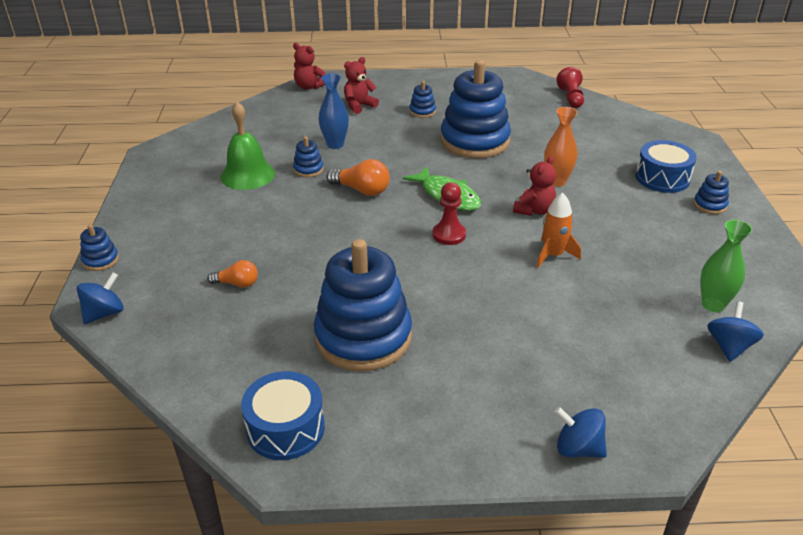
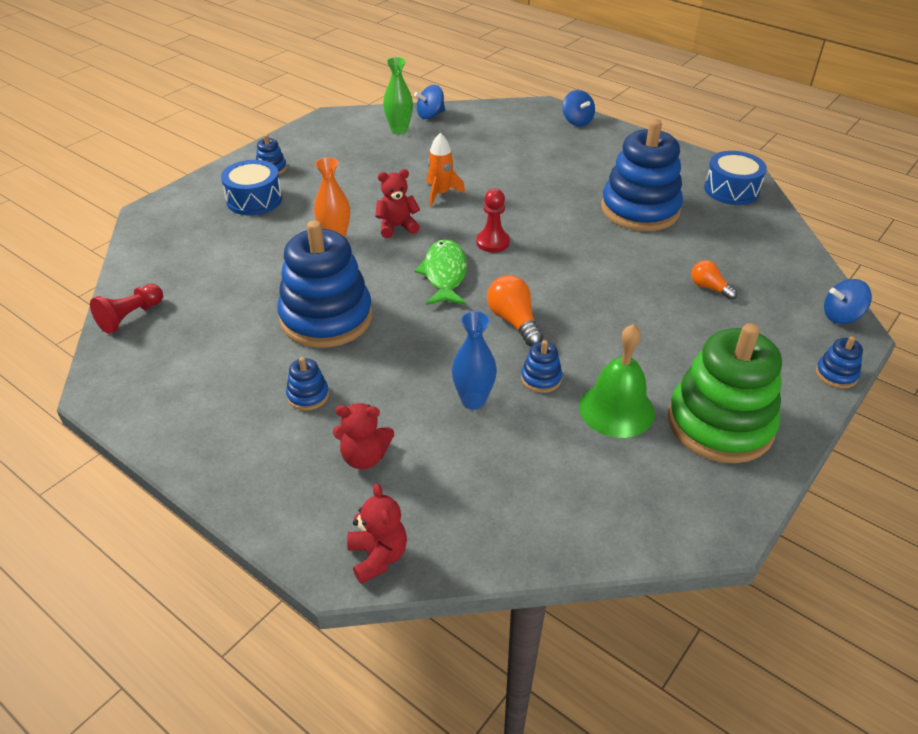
camera: 140 degrees left, 5 degrees up
(176, 194) = (720, 424): none -> green stacking toy

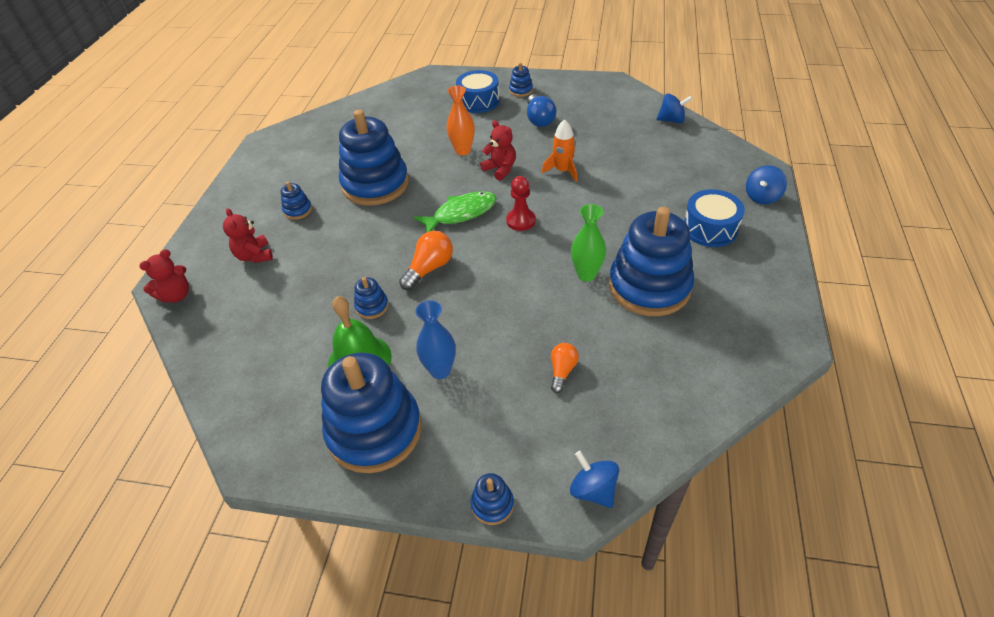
camera: 65 degrees right, 5 degrees up
(130, 317) = (330, 118): red pawn -> none
(339, 176) = (539, 119): none -> blue light bulb
(399, 130) = (631, 116): green vase -> green vase (586, 274)
(430, 115) = (671, 120): blue spinning top -> blue spinning top turned 150 degrees clockwise
(473, 400) = (330, 281): blue vase -> blue vase (440, 370)
(720, 424) = (374, 430): green stacking toy -> blue stacking toy
(731, 190) = (753, 341): blue drum -> blue drum (710, 228)

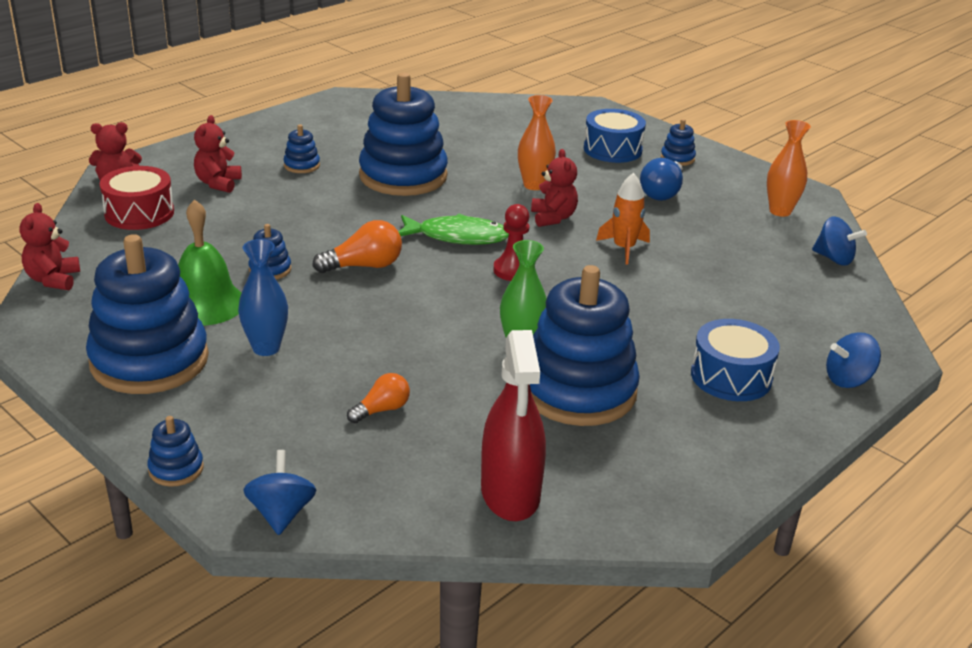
camera: 30 degrees right, 15 degrees down
(223, 407) = (53, 280): none -> red teddy bear
(224, 312) = (139, 213): none -> red drum
(612, 101) = (780, 211): none -> orange vase
(695, 382) = (510, 493): none -> red spray bottle

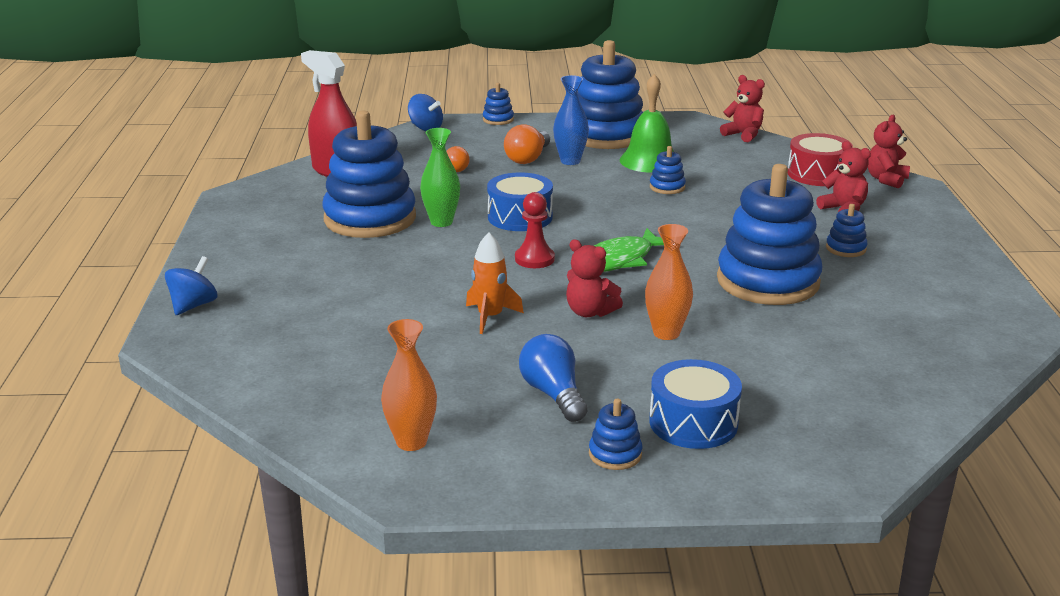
camera: 135 degrees right, 5 degrees down
(364, 266) = (626, 214): orange light bulb -> orange light bulb (528, 158)
(731, 376) = (283, 268): blue drum -> blue drum (520, 217)
(834, 259) = (296, 410): blue spinning top -> none

